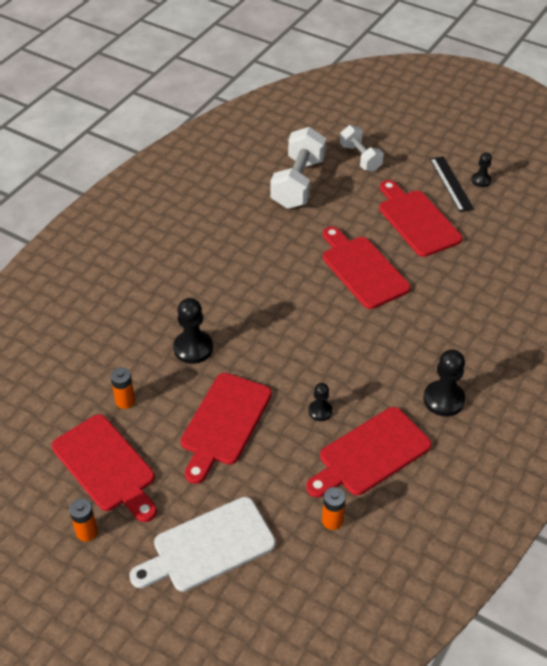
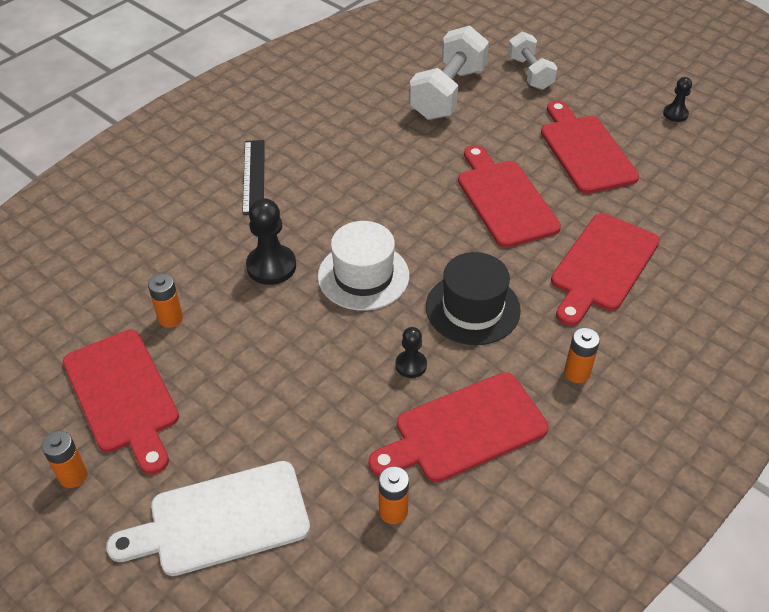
camera: 10 degrees right, 0 degrees up
(224, 423) = (285, 363): red cutting board -> red cutting board (602, 266)
(267, 346) = (363, 276): none -> white hat
(356, 361) = (472, 308): none -> black hat
(443, 399) = (577, 373): black pawn -> orange battery
(451, 184) = (637, 114): black ruler -> black ruler (254, 176)

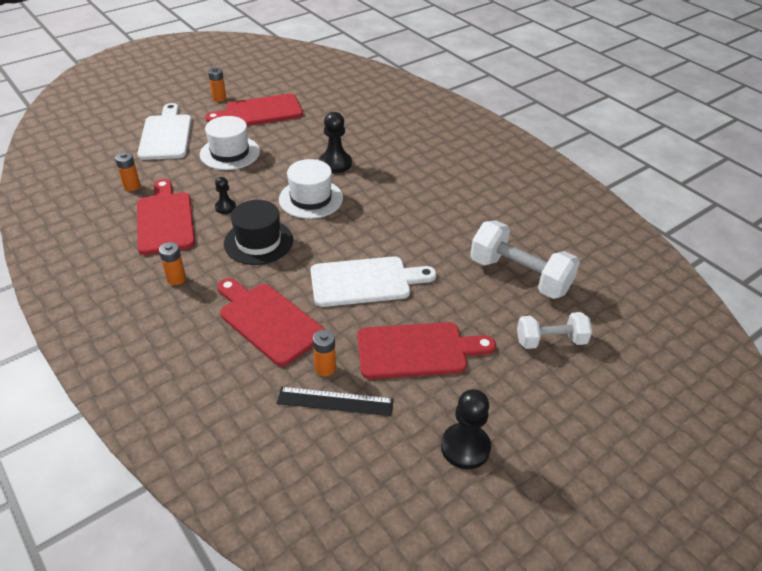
camera: 100 degrees right, 5 degrees down
(170, 318) = (307, 127): orange battery -> orange battery (325, 368)
(254, 176) = (427, 164): black ruler -> black ruler (335, 401)
(265, 402) = (230, 153): none -> white hat
(504, 199) = (365, 281): red cutting board -> white cutting board
(675, 114) = (465, 447): black pawn -> black pawn, size x1.72

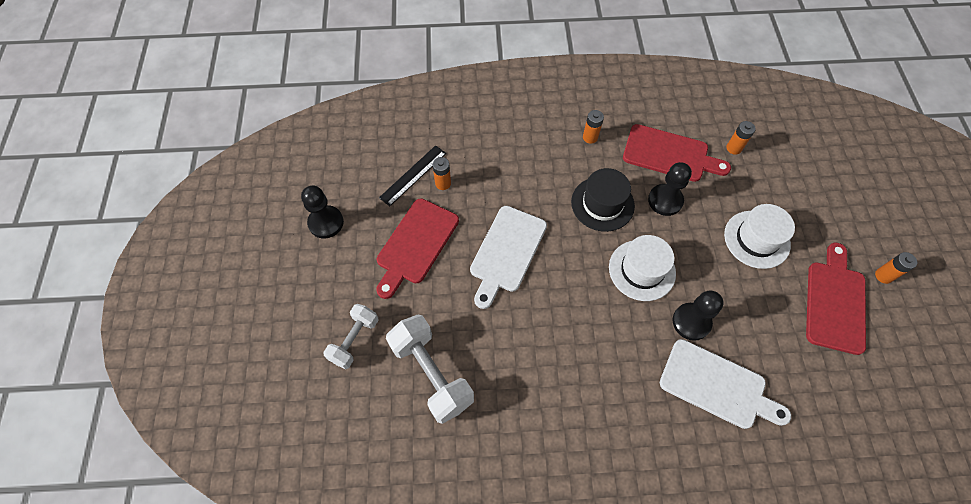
camera: 125 degrees right, 20 degrees up
(166, 135) = (816, 200): white cutting board -> white cutting board (717, 386)
(225, 207) = (665, 200): black pawn -> black pawn, size x1.72
(268, 321) = (509, 172): red cutting board -> none
(519, 276) = (432, 373): white dumbbell -> white dumbbell turned 75 degrees clockwise

